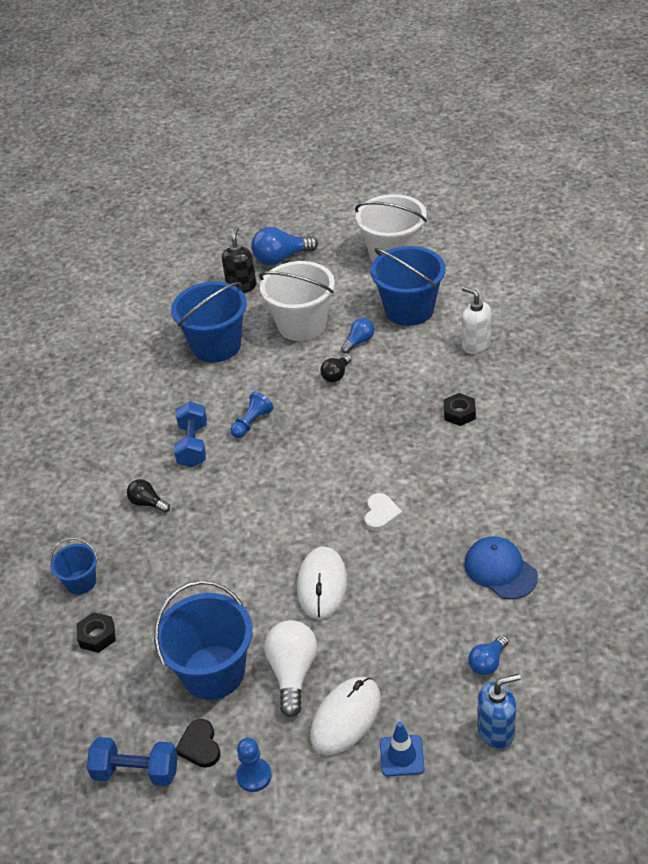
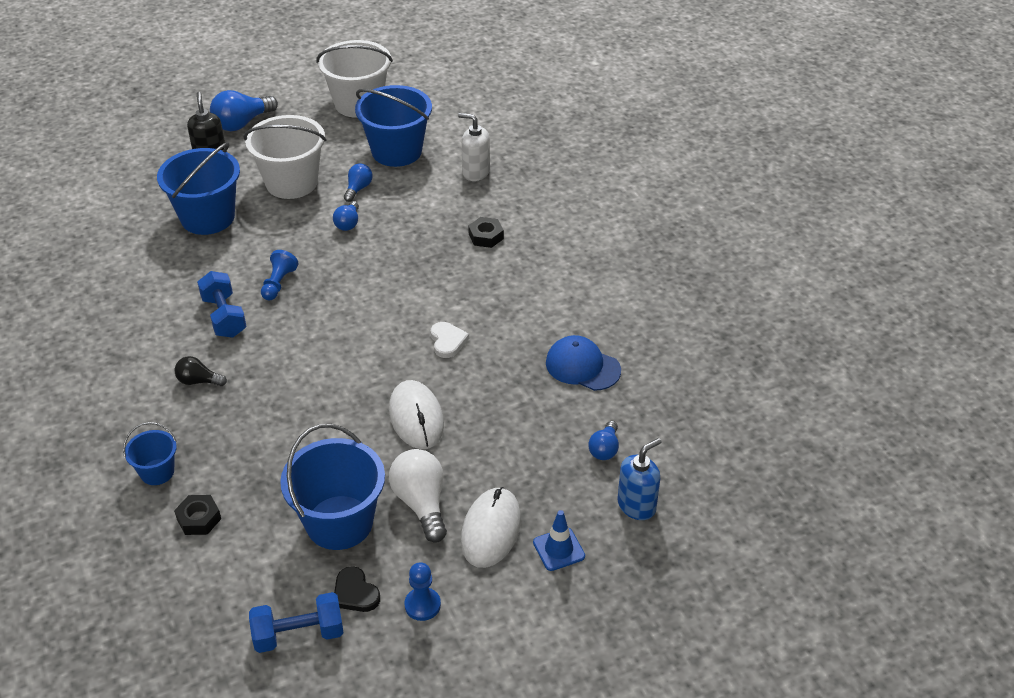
camera: 25 degrees left, 0 degrees up
(336, 375) = (348, 223): black light bulb -> blue light bulb

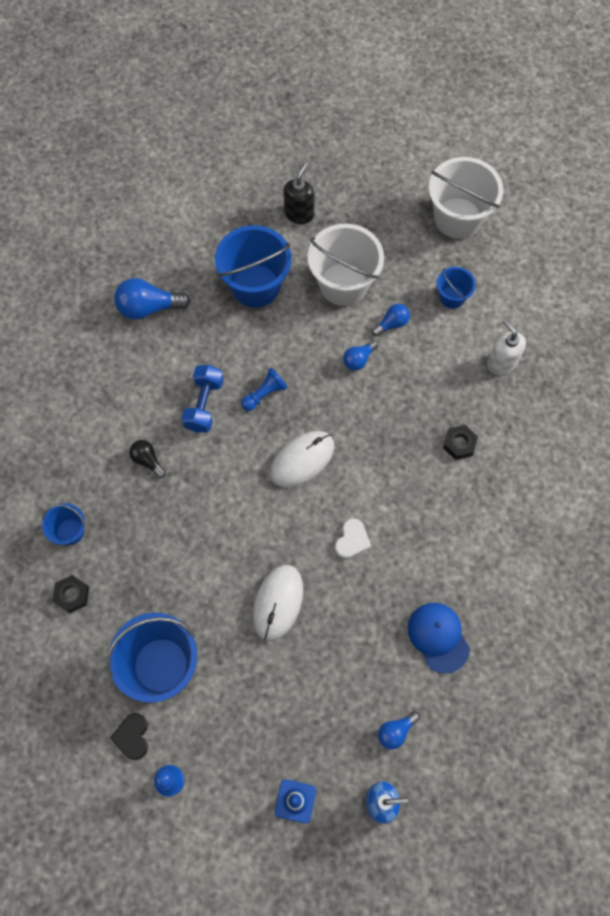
camera: 35 degrees right, 25 degrees up
(242, 123) = (347, 188): blue light bulb -> blue light bulb (148, 308)
(298, 634) = (75, 745): blue dumbbell -> none
(396, 151) = (452, 297): blue bucket -> blue bucket, size x0.52
(421, 503) = (228, 688): white light bulb -> none
(491, 530) = (260, 748): white mouse -> white mouse (302, 460)

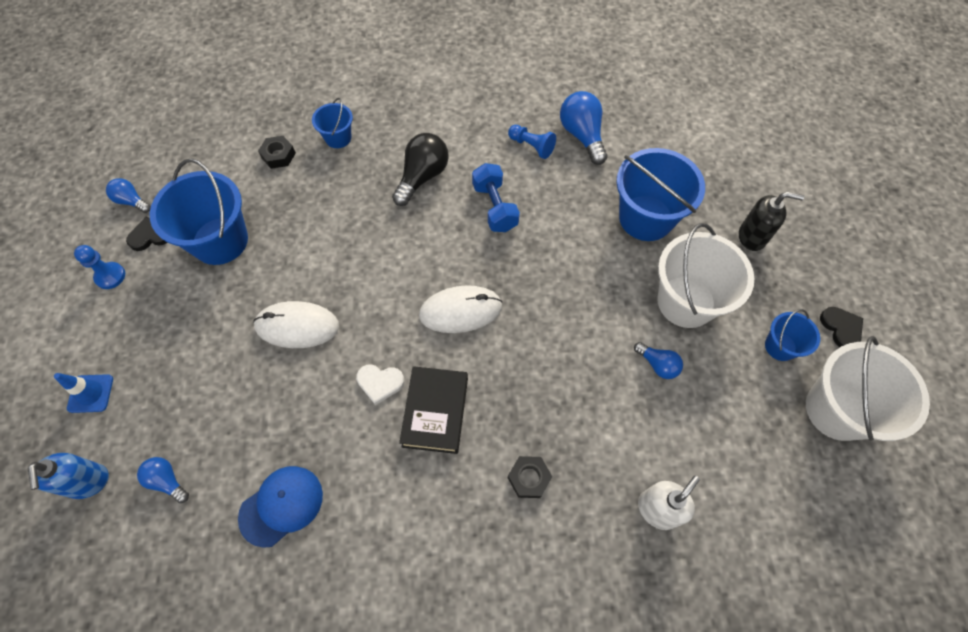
camera: 75 degrees right, 5 degrees down
(147, 460) = (422, 177): black light bulb -> black light bulb, size x1.74
(204, 404) = (495, 207): blue dumbbell -> blue dumbbell turned 75 degrees clockwise
(264, 394) = (524, 257): blue pawn -> blue pawn (531, 146)
(302, 460) = (460, 311): white mouse -> white mouse turned 45 degrees counterclockwise
(358, 359) = (598, 339): blue light bulb -> blue light bulb (132, 201)
(389, 501) = (435, 412): none -> black book
(396, 187) = (841, 328): none -> black heart
(452, 297) = (723, 426): blue bucket -> blue bucket (780, 346)

